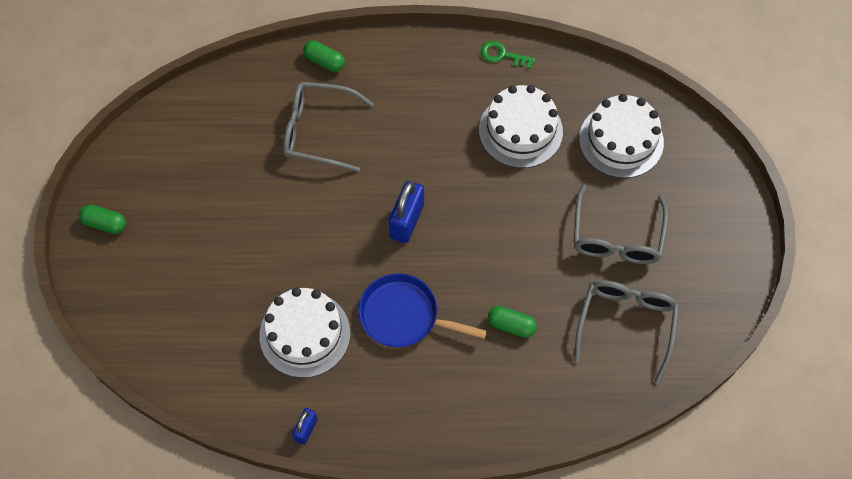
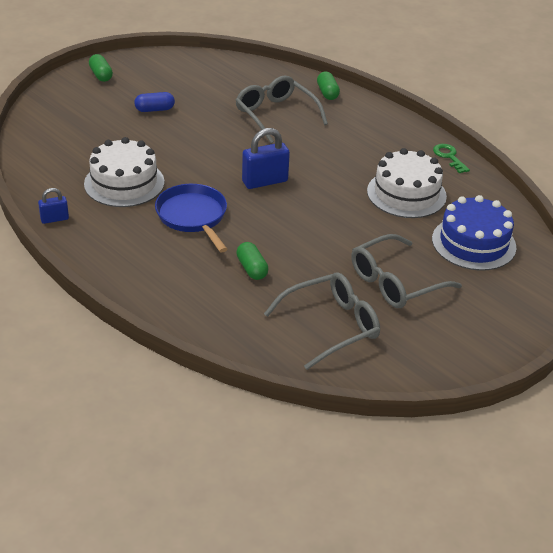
camera: 45 degrees right, 25 degrees down
(212, 222) = (154, 109): none -> blue capsule
(621, 140) = (473, 243): white cake -> blue cake

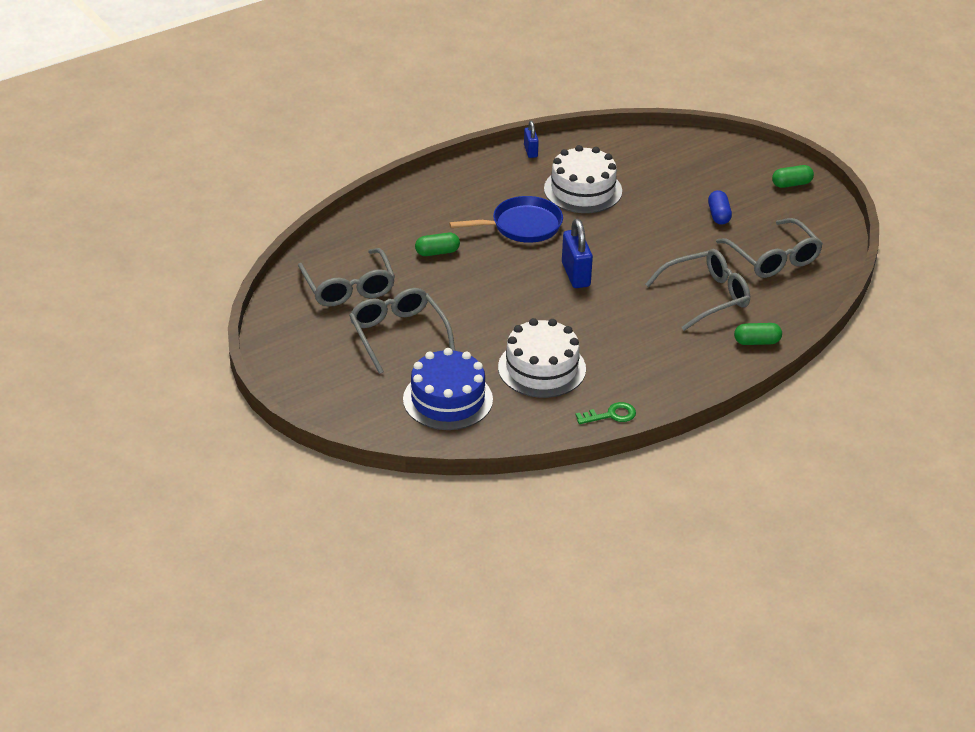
camera: 100 degrees right, 0 degrees up
(213, 85) = (773, 258): none -> grey glasses

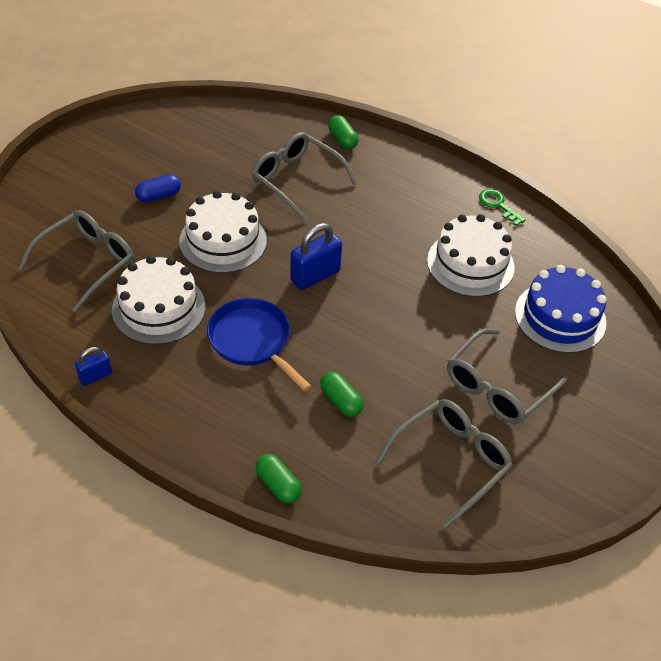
camera: 115 degrees left, 10 degrees up
(644, 236) = (223, 241): none -> white cake
(773, 258) = (213, 149): grey glasses -> grey glasses (87, 262)
(791, 184) = (80, 157): green capsule -> green capsule (278, 485)

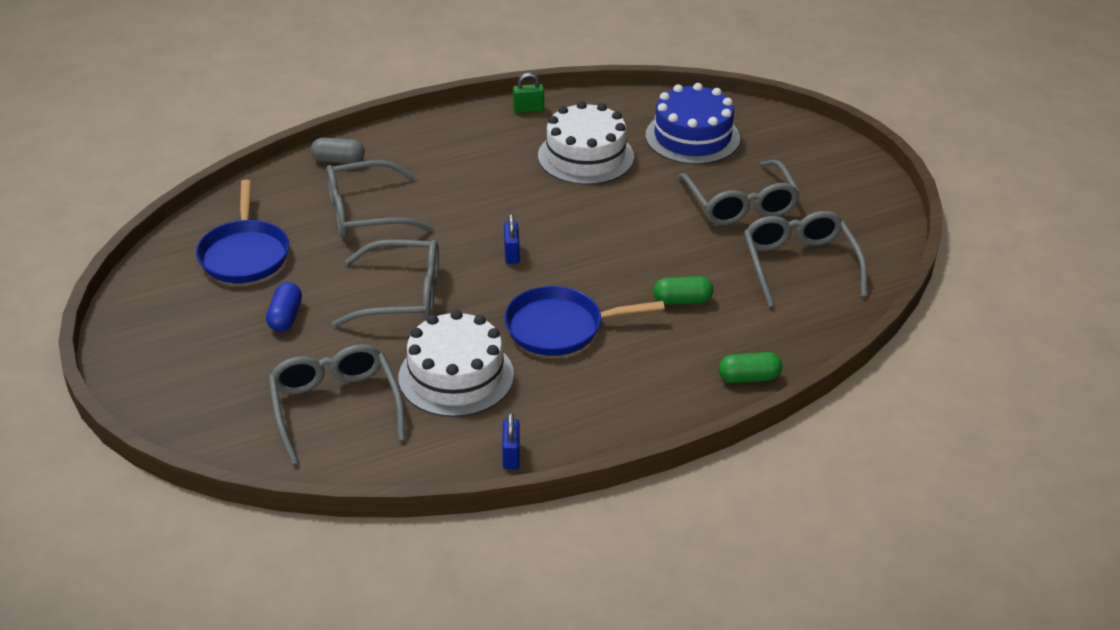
camera: 55 degrees left, 10 degrees down
(206, 147) = (244, 254): none -> blue pan
(223, 241) = (402, 296): white cake -> grey glasses
(315, 276) = (511, 254): blue padlock -> blue padlock, size x0.58
(342, 139) = (338, 160): green capsule -> grey capsule
(498, 205) = (528, 109): green key -> green padlock

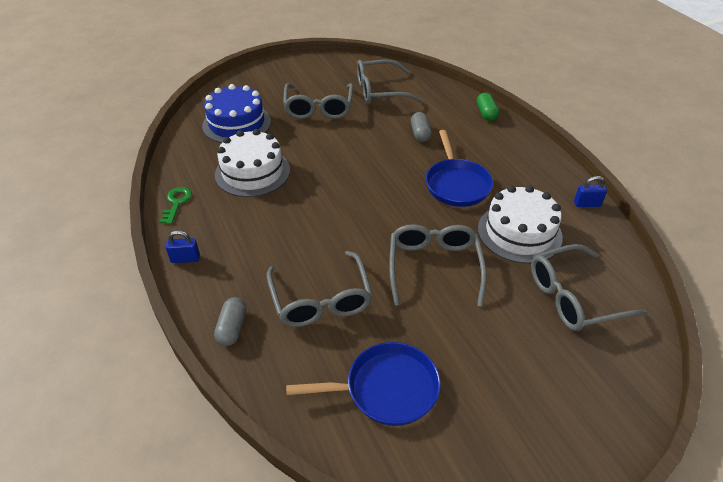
camera: 90 degrees left, 5 degrees up
(285, 317) = (474, 343): blue capsule -> none
(511, 254) = (376, 208): blue padlock -> blue padlock (185, 259)
(528, 109) = (176, 203): green padlock -> green key
(682, 300) = (420, 134): green capsule -> grey capsule
(740, 204) = (318, 108): grey glasses -> grey glasses turned 105 degrees clockwise

